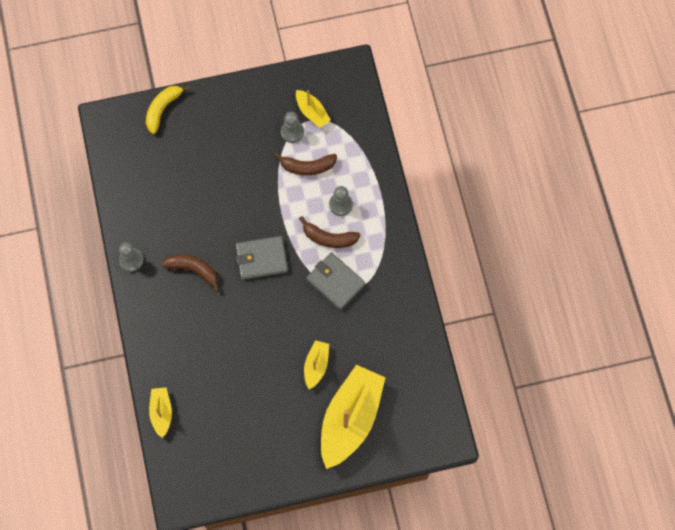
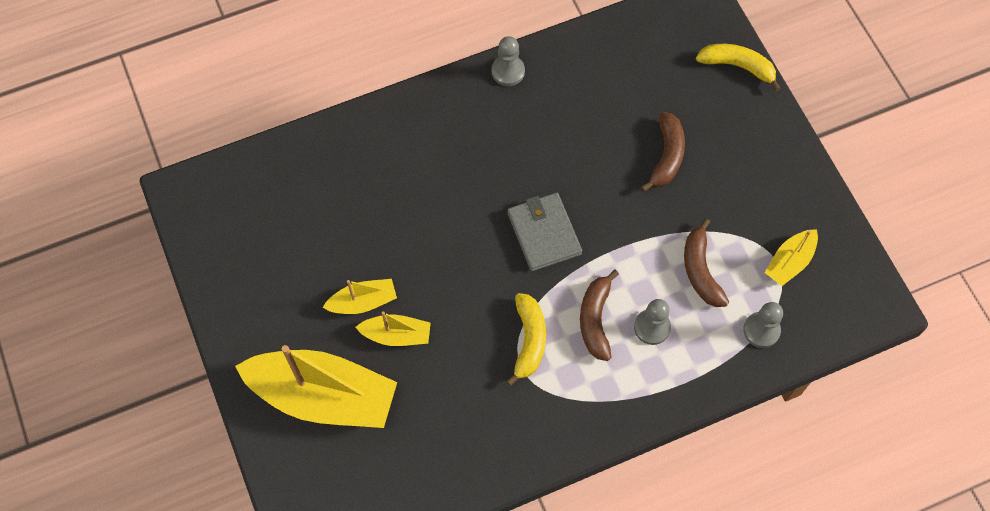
camera: 80 degrees right, 5 degrees down
(161, 412) = (301, 148): yellow boat -> yellow boat (363, 302)
(193, 270) = (509, 149): brown banana -> brown banana (667, 156)
(292, 132) = (750, 240): grey pawn -> grey pawn (761, 330)
(335, 282) = (529, 340): grey wallet -> yellow banana

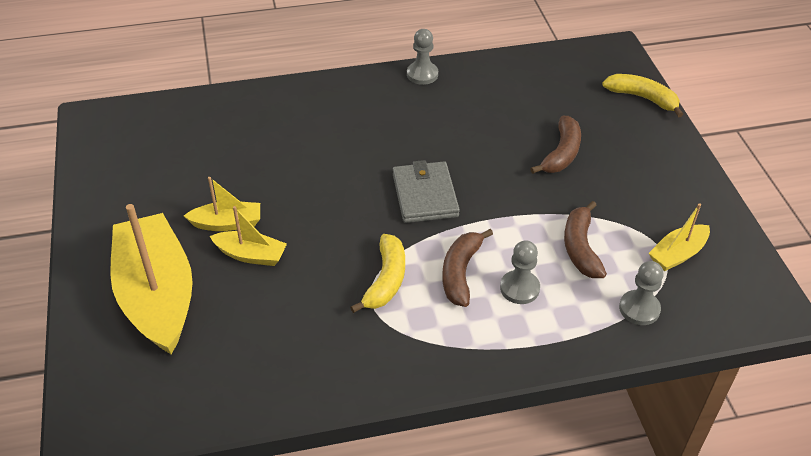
camera: 10 degrees right, 20 degrees down
(323, 396) = (157, 295): yellow boat -> yellow boat turned 135 degrees counterclockwise

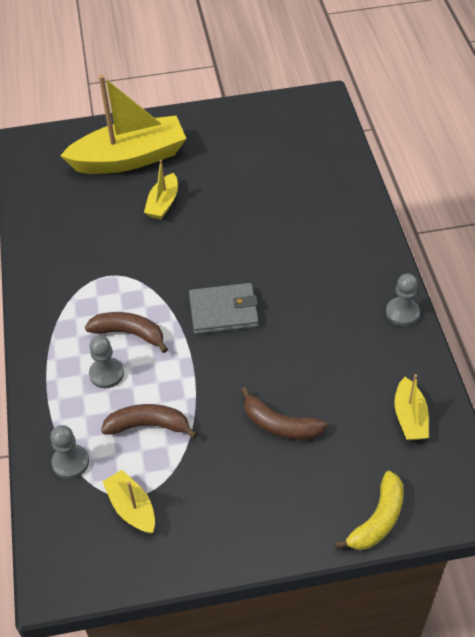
camera: 95 degrees right, 5 degrees up
(227, 223) = (198, 187): yellow boat -> yellow boat (410, 417)
(386, 280) = (127, 284): yellow banana -> none

